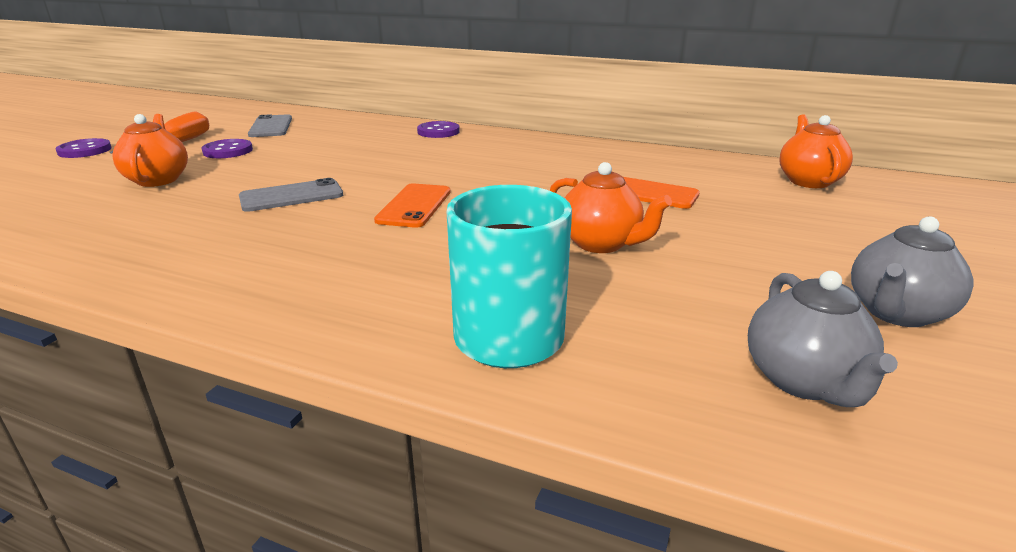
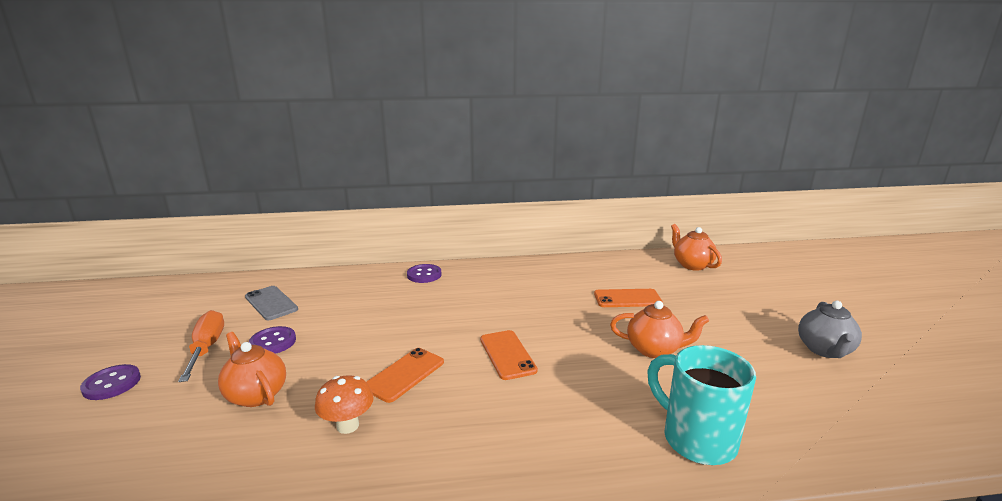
camera: 30 degrees left, 5 degrees down
(185, 217) = (348, 426): none -> orange mushroom
(291, 196) = (405, 374): grey phone -> orange phone
(804, 381) = (840, 409): grey teapot -> none

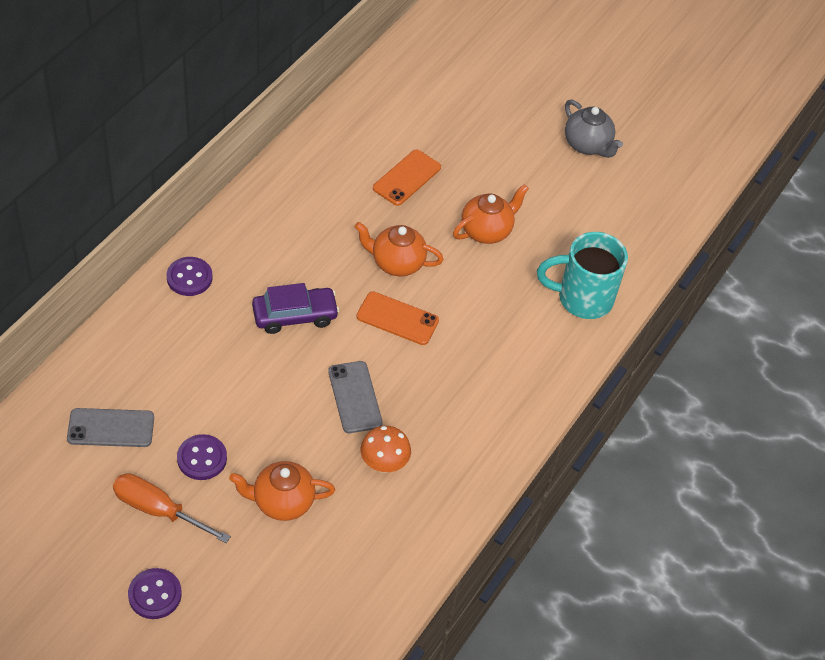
camera: 55 degrees left, 30 degrees up
(405, 374) = (355, 397): orange phone -> grey phone
(446, 316) = (295, 315): none -> purple car
(692, 265) = (407, 81): orange teapot -> orange teapot (396, 263)

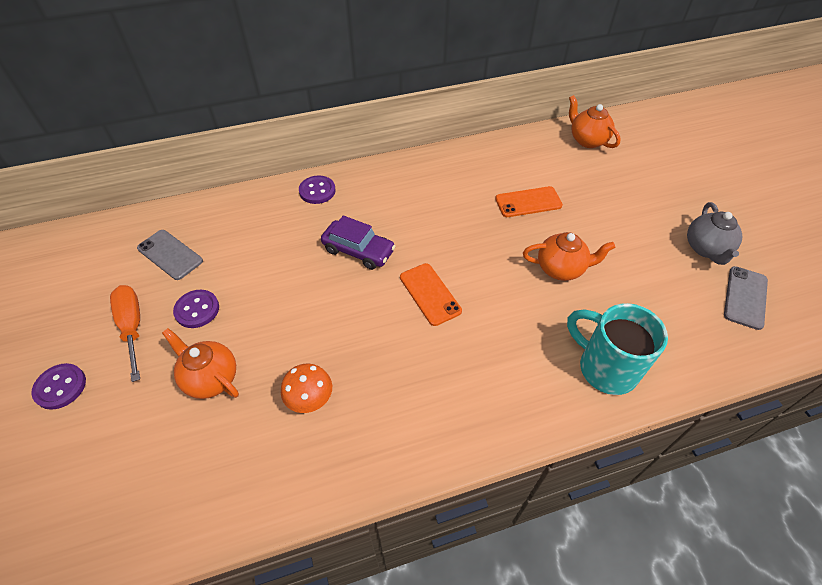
camera: 45 degrees right, 0 degrees up
(355, 397) = (342, 333): grey phone -> grey phone (745, 297)
(396, 263) = (467, 254): orange teapot -> orange teapot (587, 140)

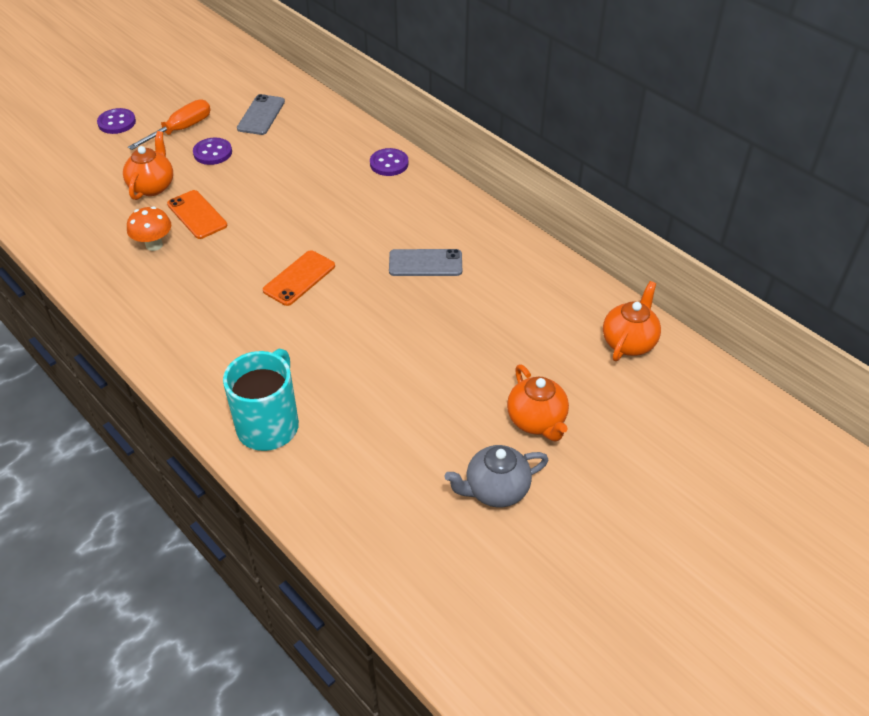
camera: 65 degrees right, 5 degrees down
(358, 250) = (327, 216): purple car -> none
(528, 202) = (474, 315): orange phone -> orange phone (197, 215)
(561, 268) = (386, 364): orange teapot -> orange teapot (536, 421)
(745, 297) = (432, 537): grey phone -> grey phone (425, 263)

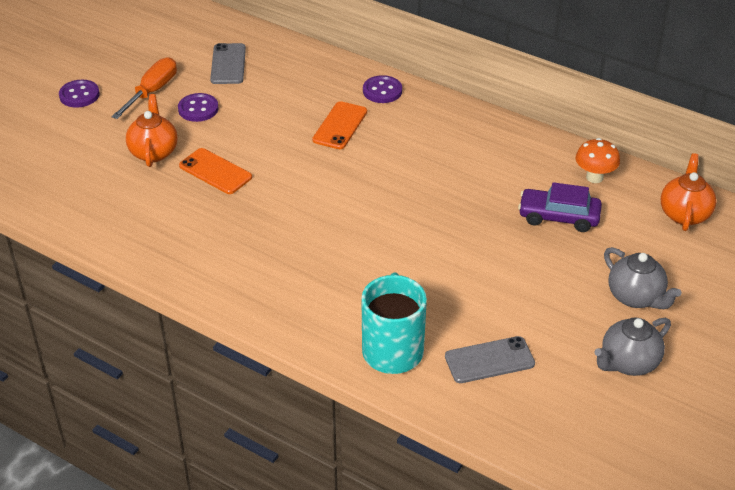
camera: 15 degrees left, 5 degrees down
(154, 245) = (187, 208): orange mushroom -> orange mushroom (594, 177)
(299, 278) = (350, 213): orange phone -> orange phone (340, 126)
(425, 263) = (465, 178): grey phone -> grey phone (489, 360)
(498, 321) = (558, 217): none -> purple car
(536, 421) = (636, 297): orange teapot -> grey teapot

